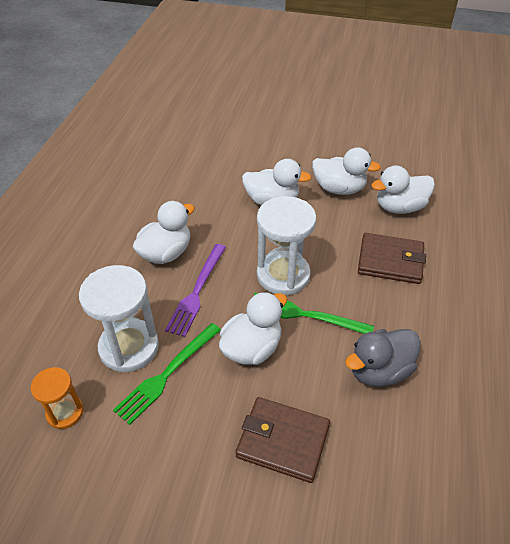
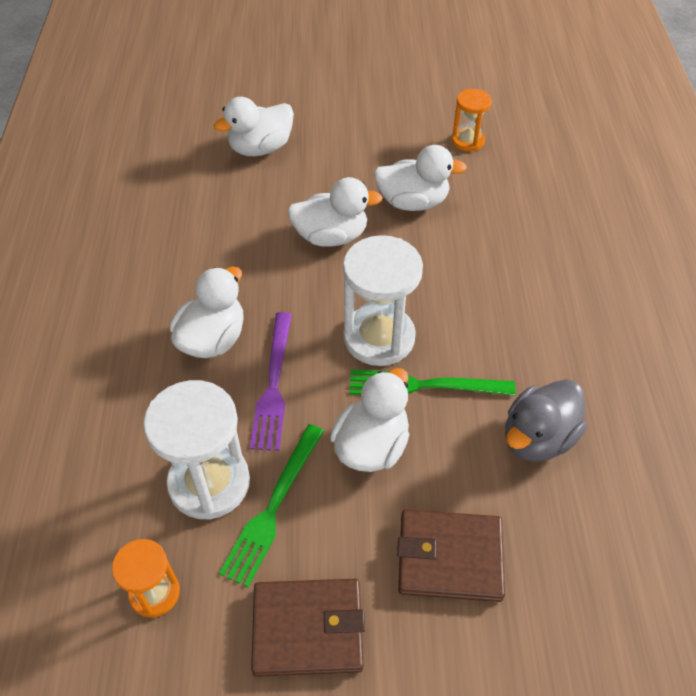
camera: 15 degrees left, 5 degrees up
(390, 261) = (507, 290): brown wallet -> brown wallet (308, 629)
(394, 155) = (468, 141): none -> orange hourglass
(399, 207) = (497, 213): white duck -> white duck (260, 148)

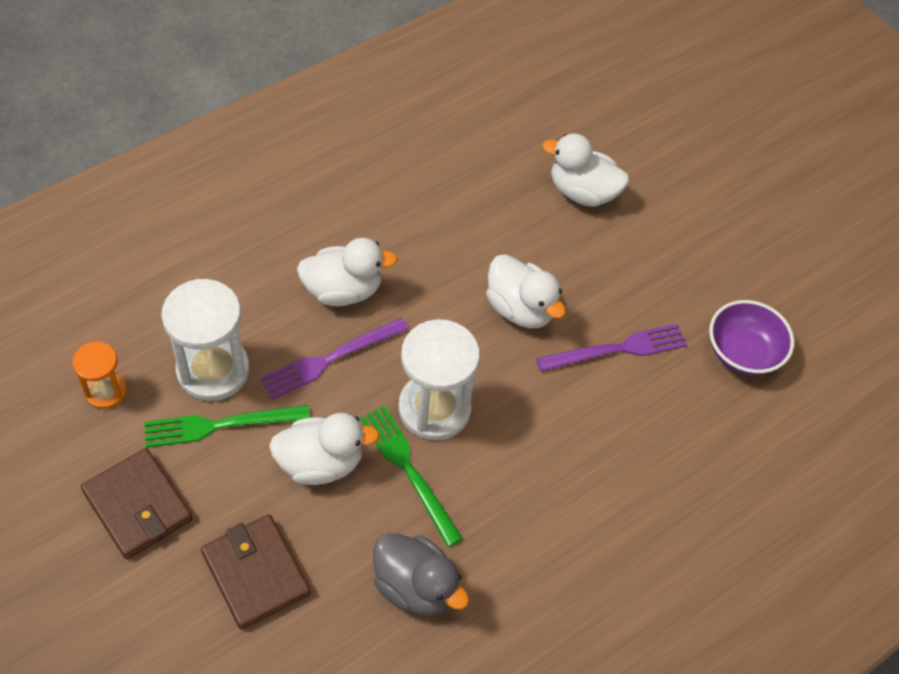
camera: 50 degrees right, 5 degrees up
(413, 202) = (617, 349): white duck -> purple fork
(468, 141) = (742, 353): orange hourglass -> purple bowl
(537, 438) = (416, 587): grey duck -> grey duck turned 150 degrees counterclockwise

